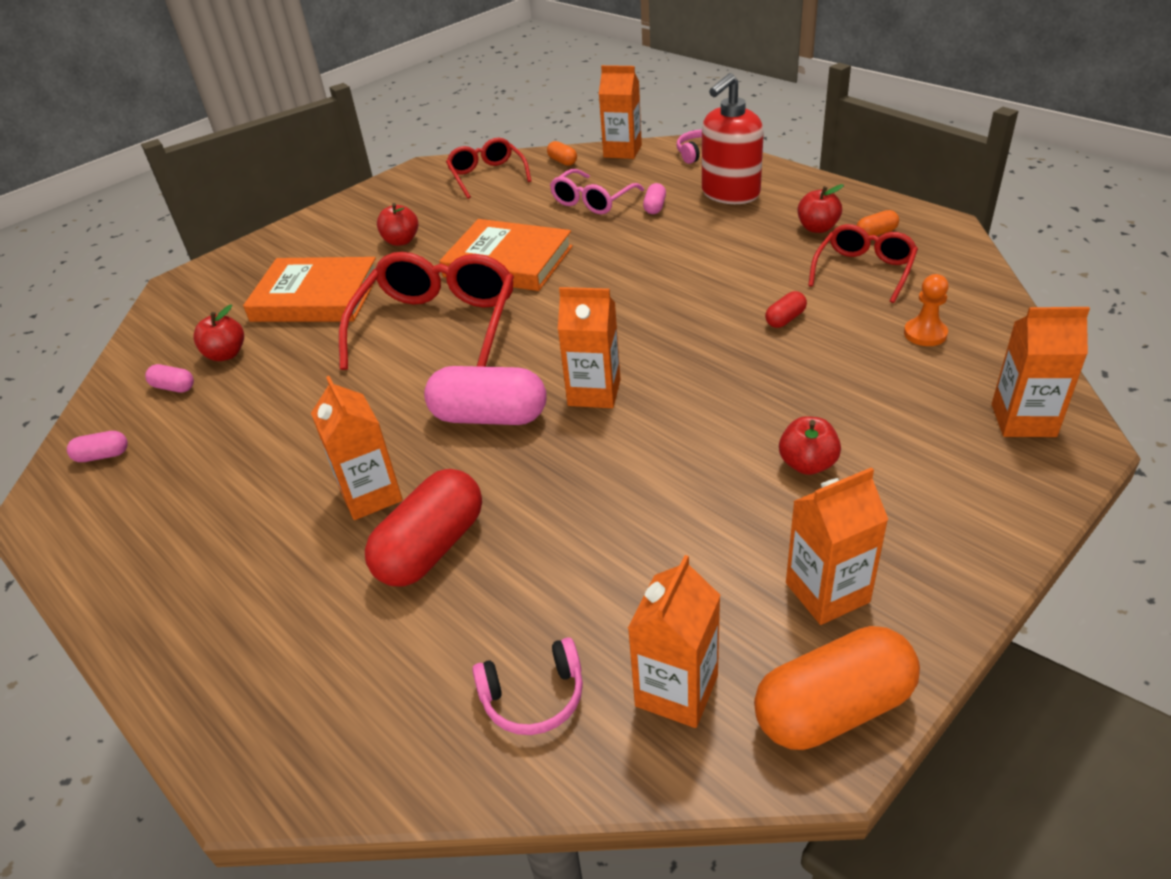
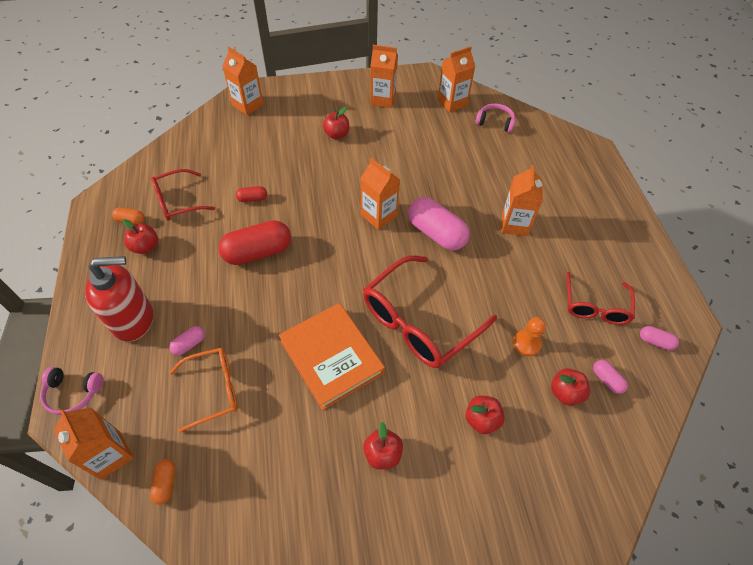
camera: 150 degrees left, 15 degrees up
(316, 297) = (481, 419): orange book -> red apple
(431, 548) = (500, 185): red capsule -> red capsule (258, 252)
(487, 175) = (241, 518): red glasses -> red glasses (595, 306)
(592, 201) = (214, 389): pink glasses -> orange glasses
(833, 708) = (415, 78): orange capsule -> none
(925, 334) = (216, 153): orange pawn -> orange pawn (526, 343)

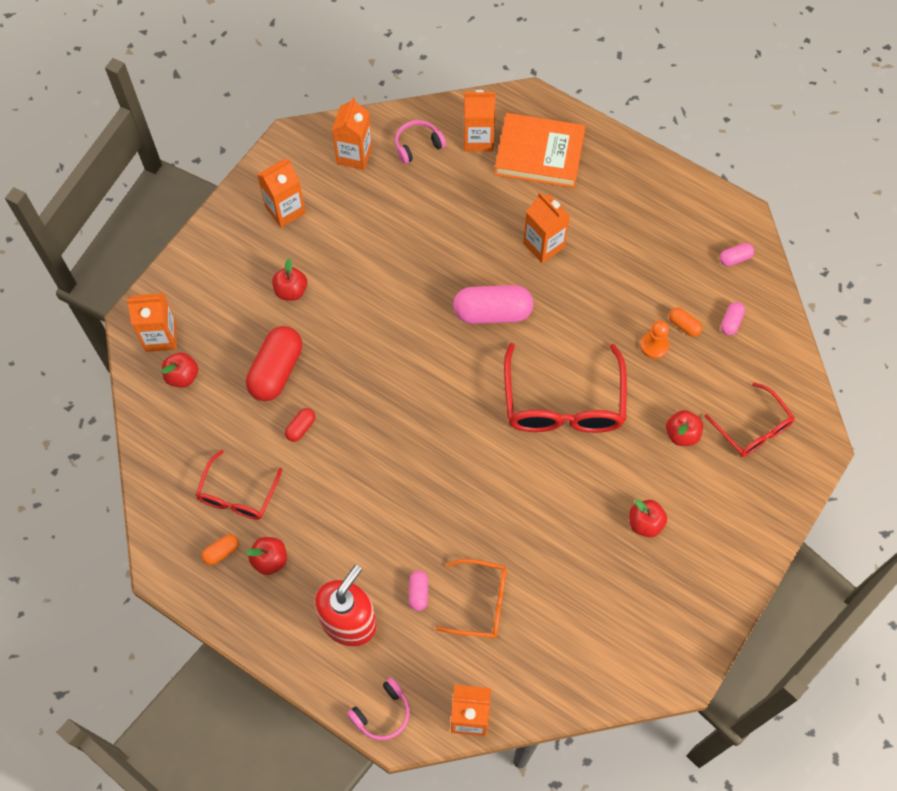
camera: 45 degrees left, 10 degrees up
(166, 483) = (531, 690): orange capsule -> orange capsule (684, 325)
(214, 389) = (481, 603): orange glasses -> orange glasses turned 75 degrees clockwise
(258, 252) = (371, 470): red capsule -> red capsule (276, 371)
(332, 357) = (534, 494): orange book -> orange book (539, 154)
(379, 216) = (428, 340): orange carton -> orange carton (478, 139)
(565, 393) = (714, 359): red apple -> red apple (182, 376)
(595, 306) = (671, 267): red glasses -> red glasses (753, 429)
(606, 380) = (731, 322): pink capsule -> pink capsule turned 75 degrees counterclockwise

